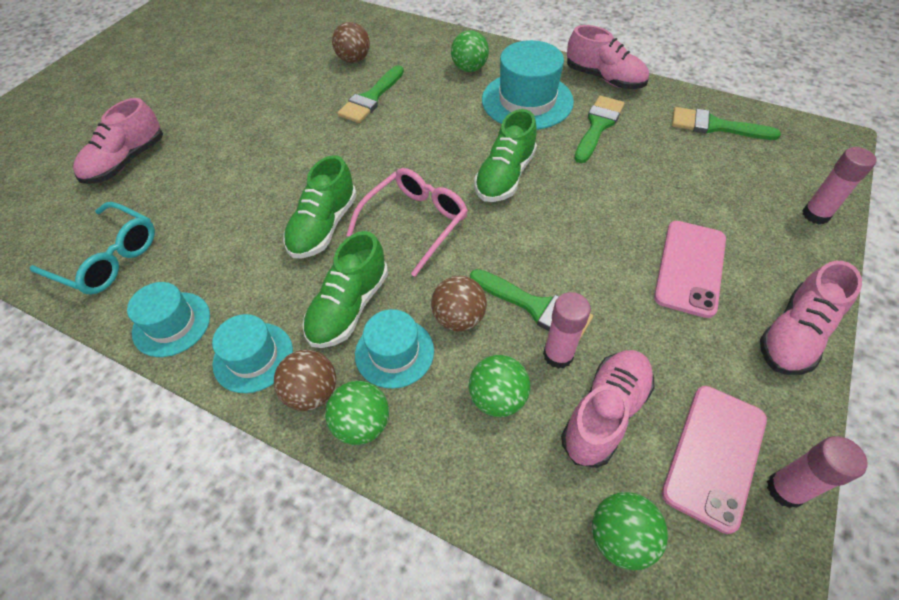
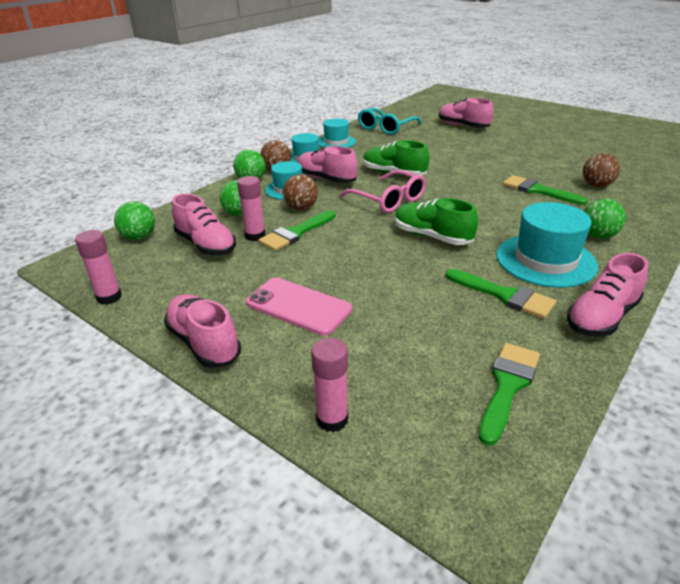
camera: 100 degrees right, 20 degrees down
(349, 307) = (326, 179): green shoe -> pink shoe
(714, 455) = (151, 276): pink phone -> none

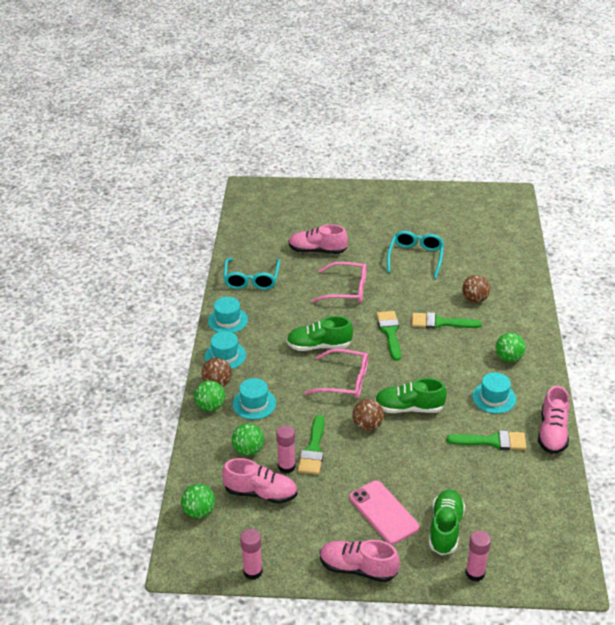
camera: 35 degrees left, 5 degrees up
(298, 306) = (383, 512): pink phone -> pink phone turned 60 degrees clockwise
(301, 208) = (288, 421): brown ball -> brown ball (367, 425)
(326, 179) = (272, 377): pink shoe -> none
(350, 352) = (445, 529): none -> green shoe
(462, 150) = (346, 290): none -> pink glasses
(507, 386) = (539, 506): green brush -> green brush (390, 332)
(545, 260) = (494, 398): turquoise hat -> turquoise hat, size x0.62
(556, 148) = (415, 258): none -> turquoise glasses

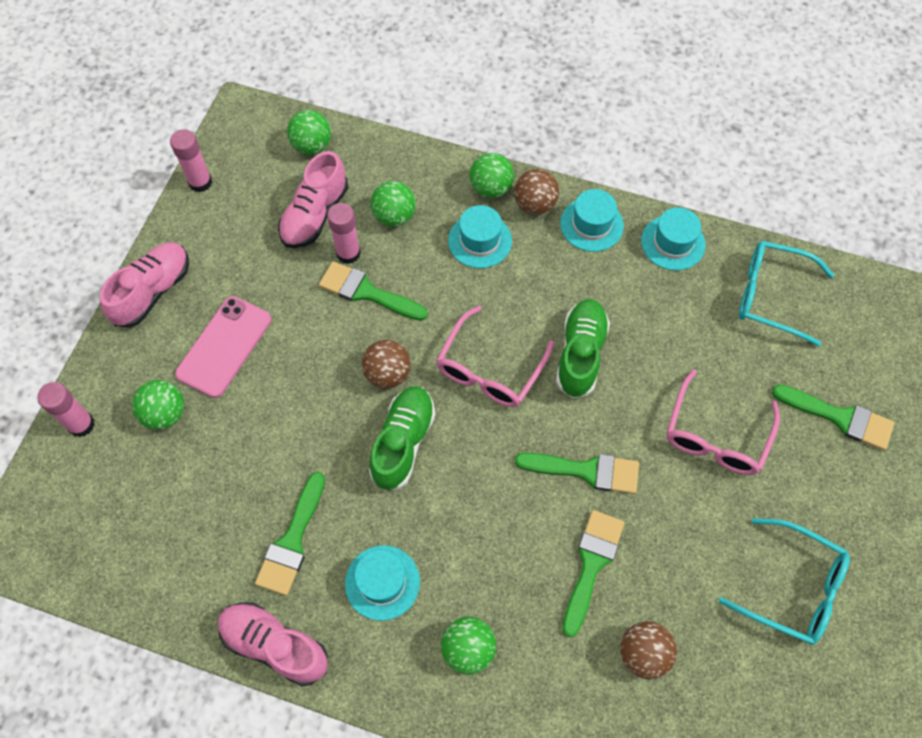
camera: 105 degrees right, 25 degrees up
(317, 251) = (839, 417): pink shoe -> green brush
(383, 512) = (224, 347): pink phone -> pink phone turned 45 degrees counterclockwise
(445, 529) = (165, 414): green shoe -> green ball

